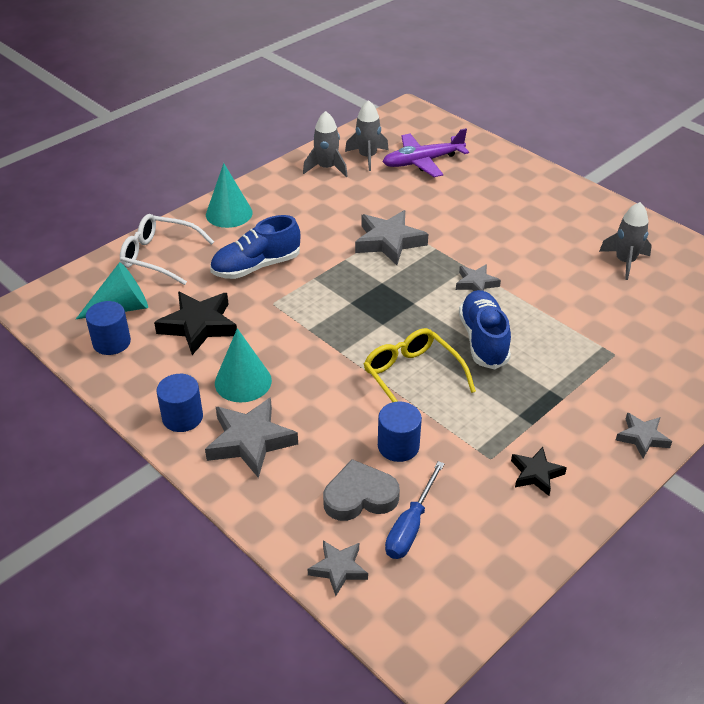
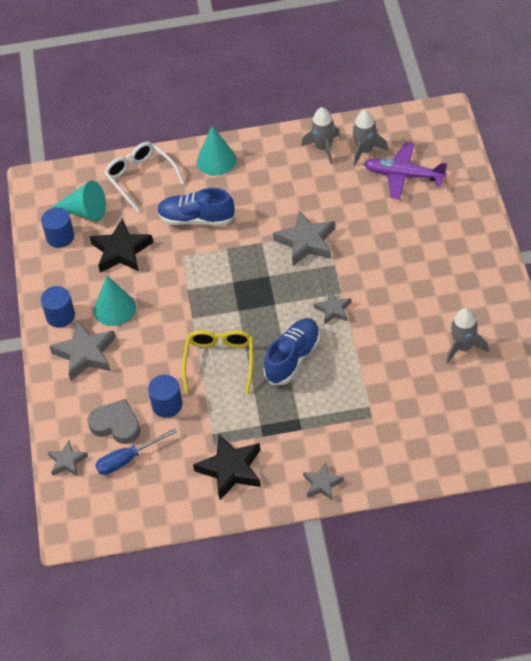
camera: 40 degrees right, 10 degrees up
(536, 474) = (231, 469): black star -> black star, size x1.72

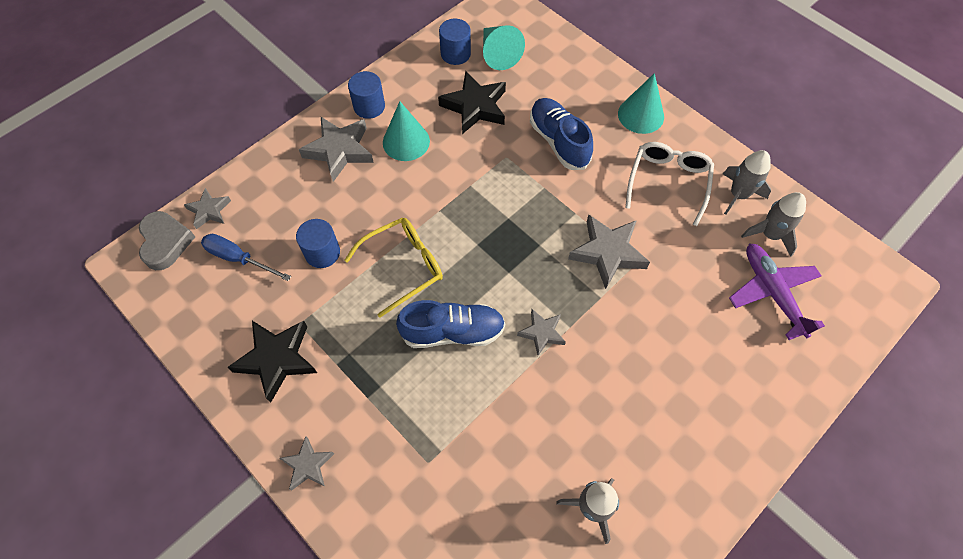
camera: 50 degrees right, 10 degrees up
(116, 425) = (273, 224): grey heart -> grey heart (165, 242)
(140, 178) = (569, 70): white glasses -> white glasses (668, 182)

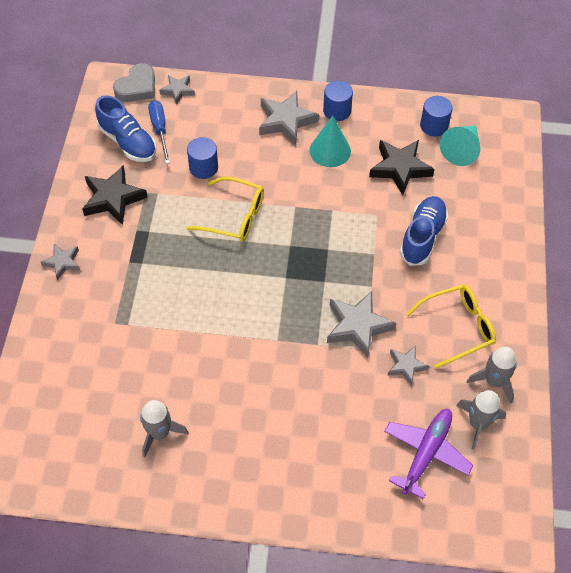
camera: 50 degrees right, 5 degrees down
(453, 332) = (213, 276): blue shoe -> blue shoe (128, 142)
(542, 333) = (258, 326): grey star -> grey star (406, 366)
(640, 115) = (502, 273): turquoise cone -> none
(668, 182) = (457, 328): white glasses -> yellow glasses

